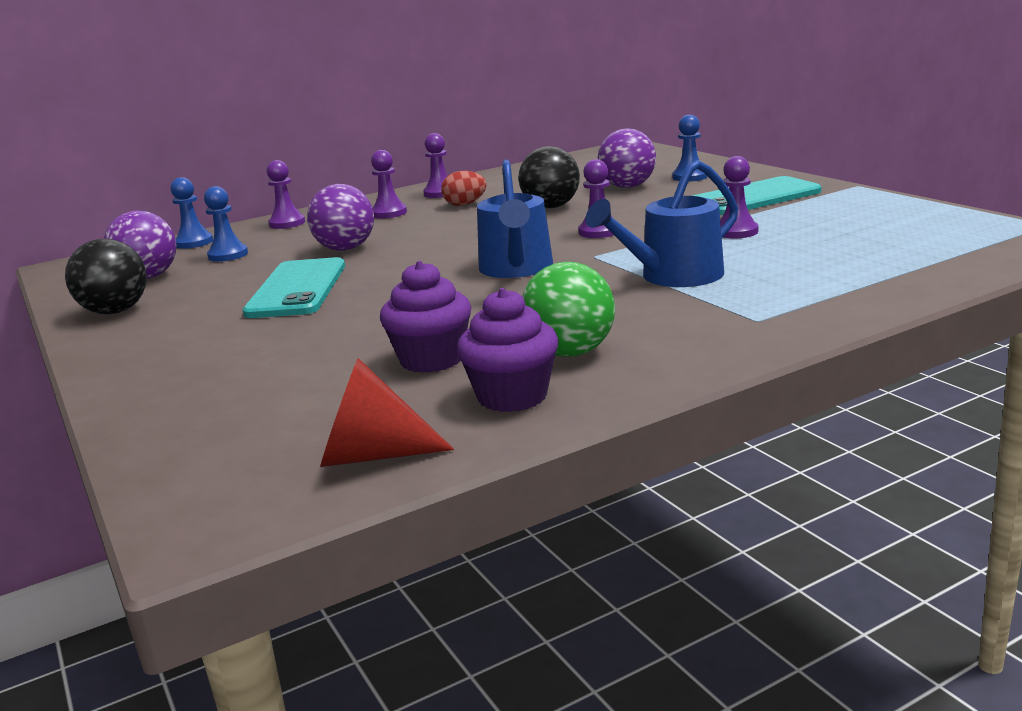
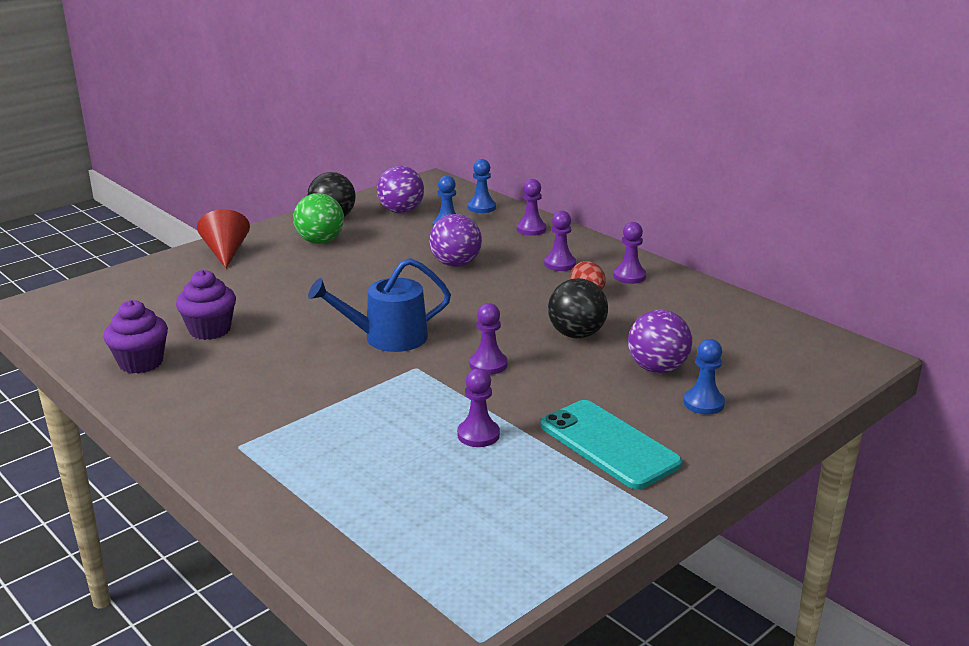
camera: 75 degrees right, 5 degrees up
(297, 289) = (361, 264): turquoise phone -> none
(371, 455) = (84, 332): red cone -> red cone (226, 252)
(570, 352) = (203, 375): green ball -> green ball (320, 241)
(674, 276) = (351, 407): blue watering can -> none

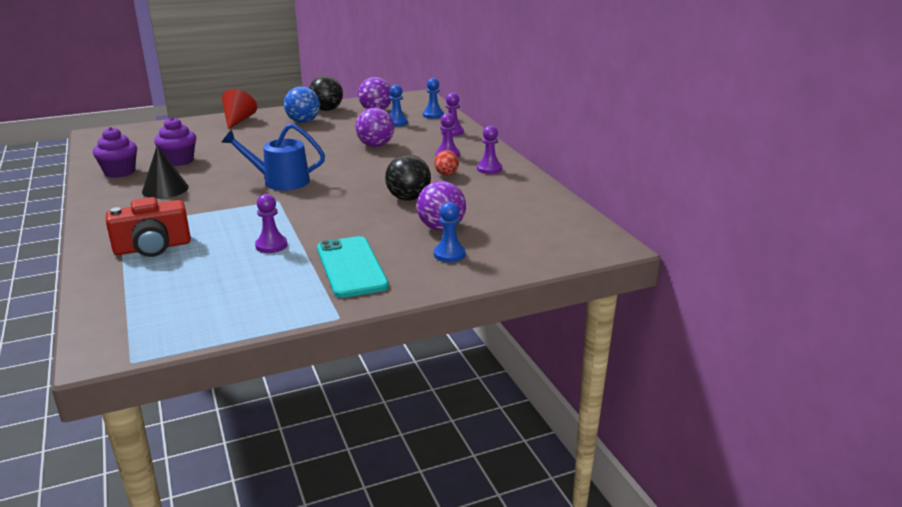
camera: 20 degrees right, 0 degrees up
(240, 378) = (165, 189): none -> black cone
(320, 241) = (303, 121): green ball -> blue ball
(323, 470) = (153, 247): none -> red camera
(488, 364) = (327, 206): purple pawn -> none

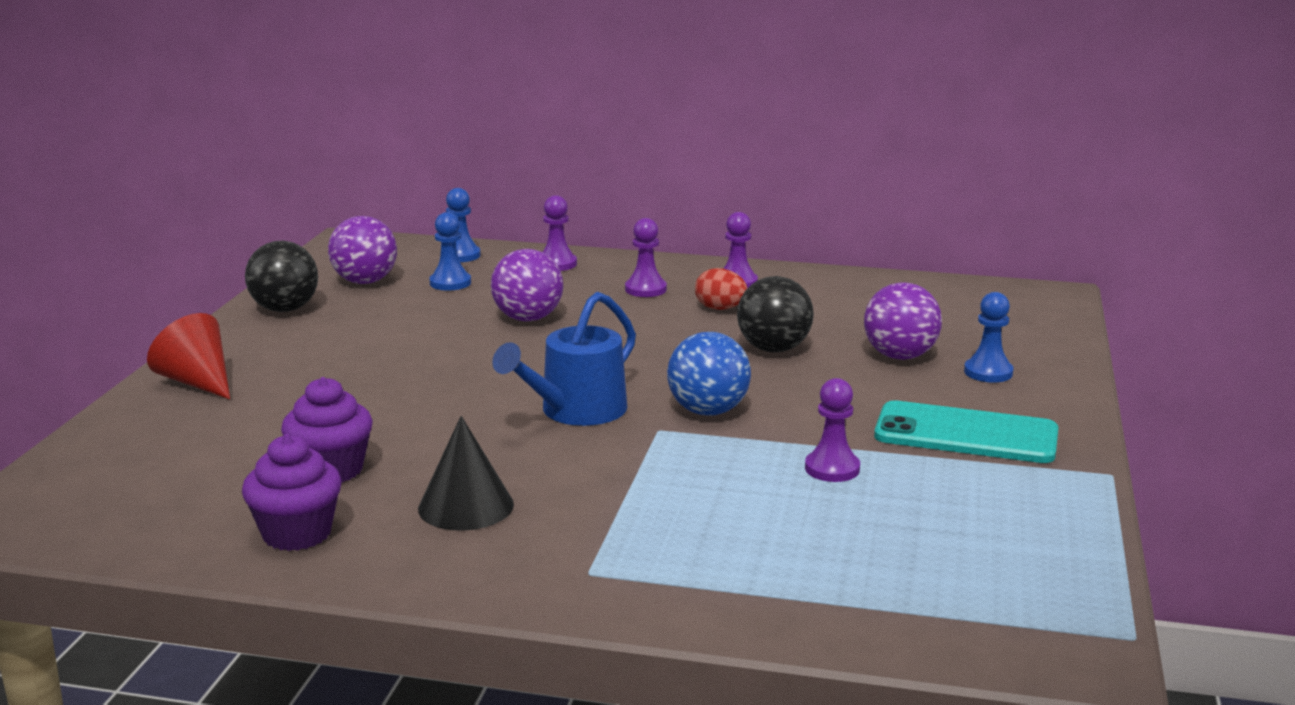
camera: 55 degrees left, 5 degrees down
(153, 247) = (729, 559): red camera -> none
(303, 121) = (312, 337): blue ball -> blue ball (708, 411)

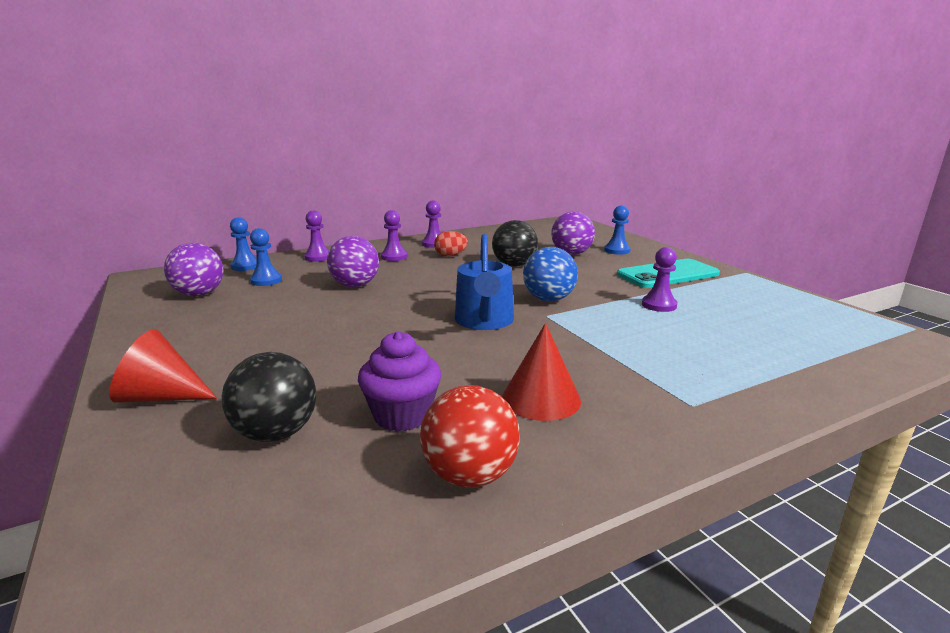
camera: 40 degrees left, 0 degrees up
(285, 309) = (160, 325): black ball -> black ball (276, 433)
(297, 534) = (470, 475): purple cupcake -> red ball
(466, 506) = (541, 398): black cone -> red cone

